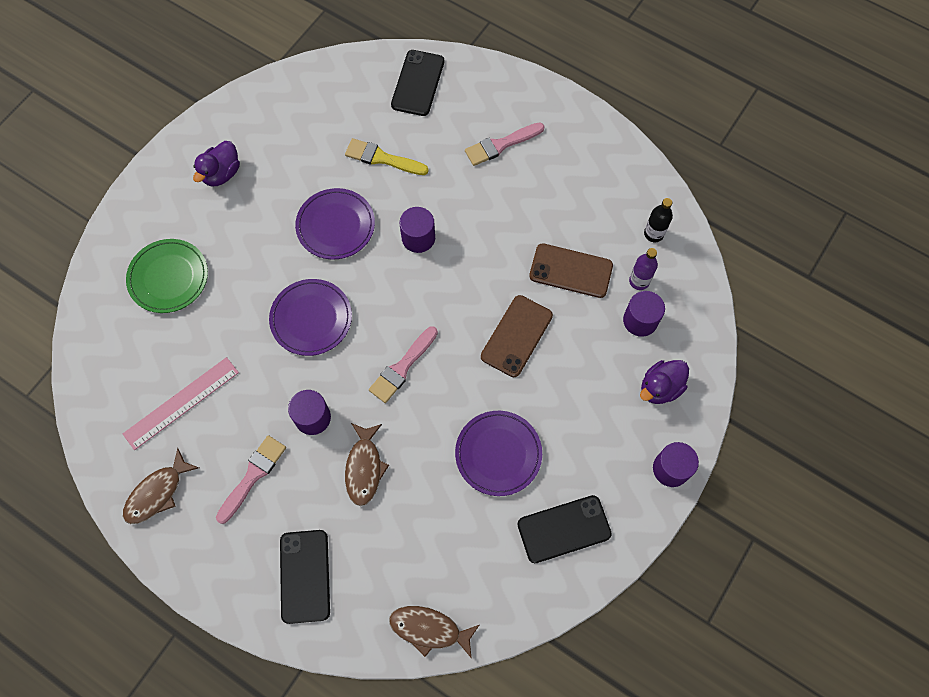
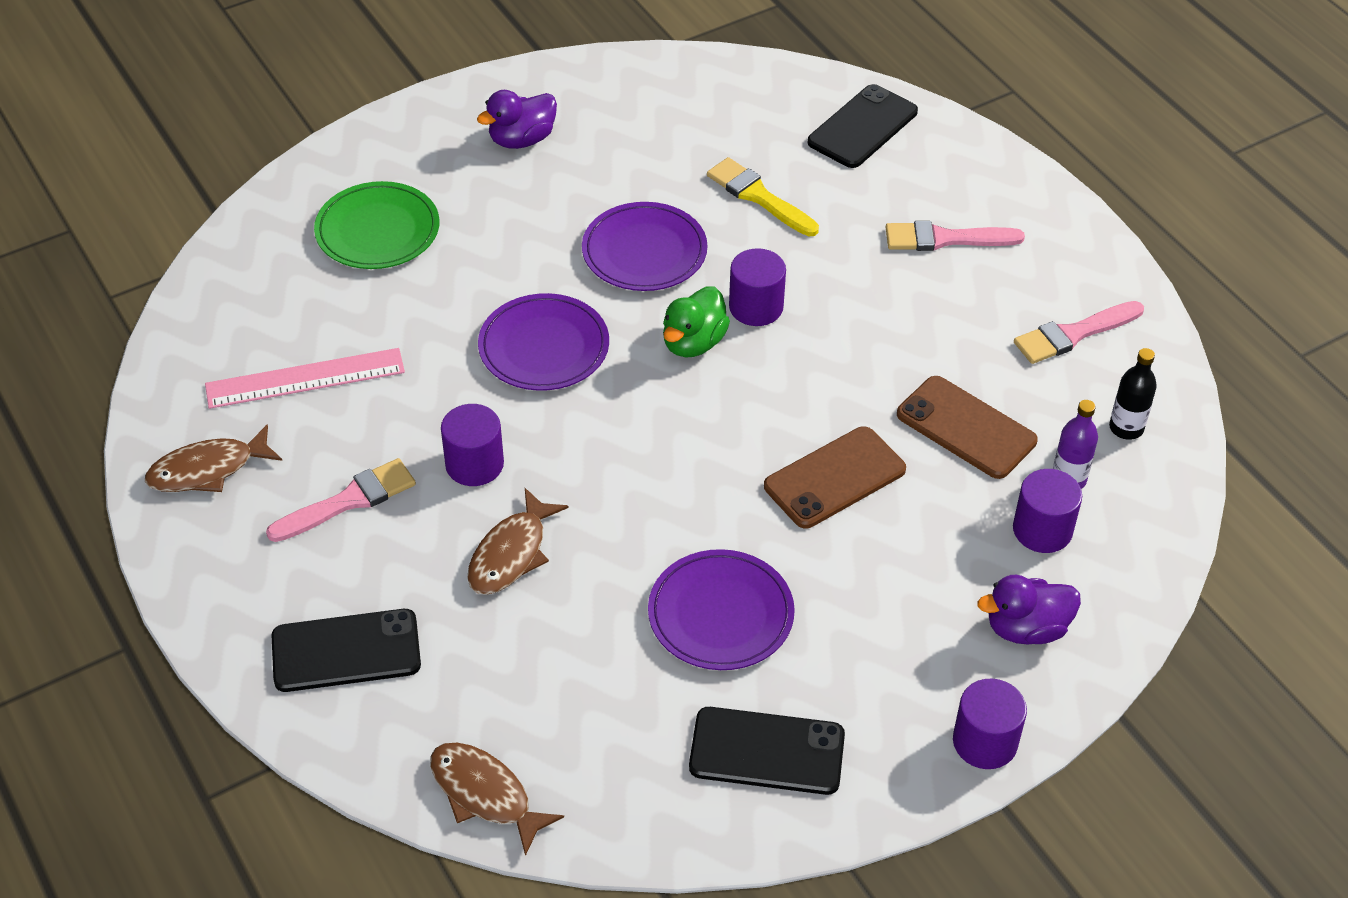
camera: 25 degrees right, 20 degrees down
(305, 576) = (346, 651): black phone -> black phone turned 60 degrees clockwise
(395, 278) = (693, 343): none -> green duck
(402, 367) = (640, 453): pink brush -> pink brush (1073, 334)

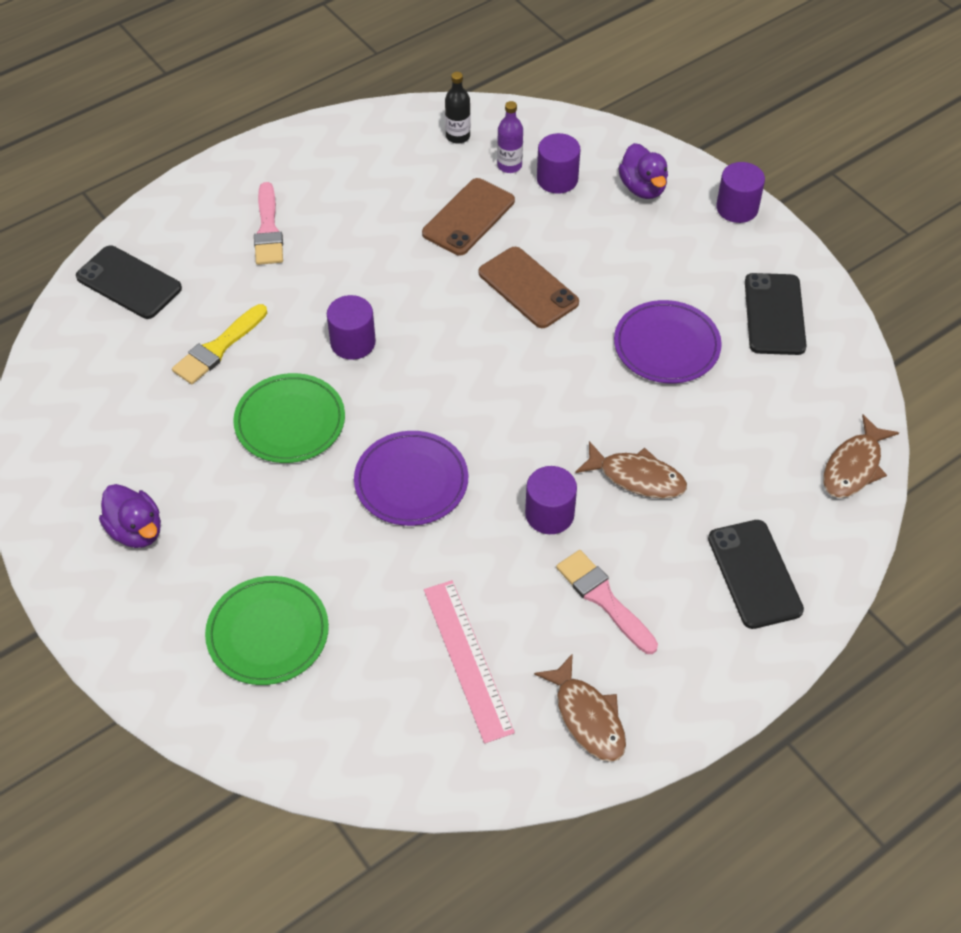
camera: 95 degrees left, 5 degrees up
(644, 252) = (290, 422): purple plate -> green plate
(693, 343) = (397, 380): green duck -> none
(1073, 334) = (368, 160): pink brush -> none

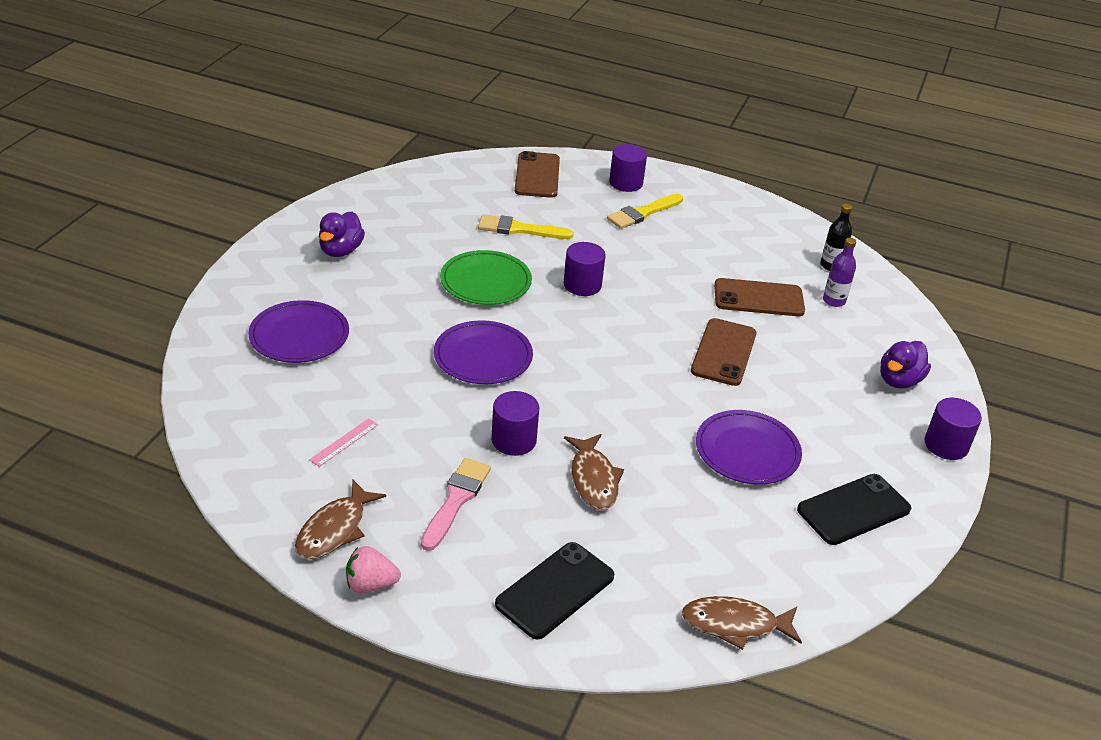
camera: 55 degrees right, 15 degrees down
(129, 283) = (537, 175): black phone -> brown phone
(268, 230) = (642, 213): pink brush -> yellow brush
(268, 633) = (299, 336): green plate -> purple plate
(468, 659) = (344, 442): pink ruler -> pink ruler, size x0.51
(557, 179) = (850, 330): purple cylinder -> purple cylinder (626, 183)
(674, 716) = (370, 584): none -> pink strawberry

